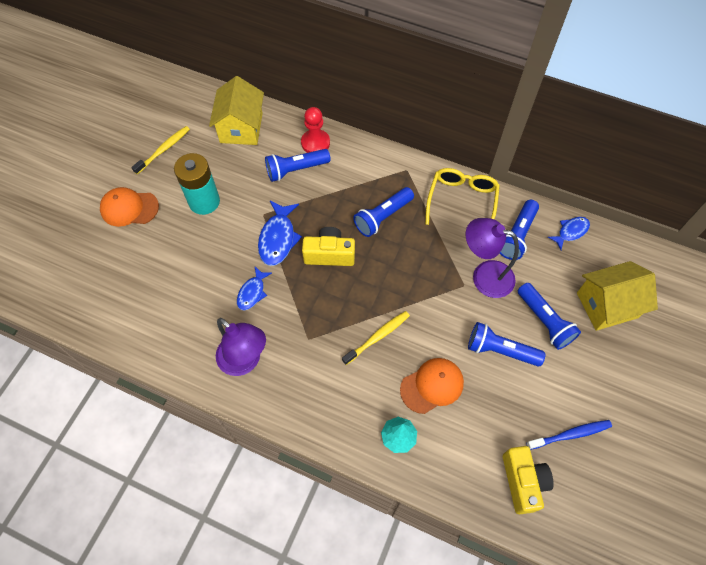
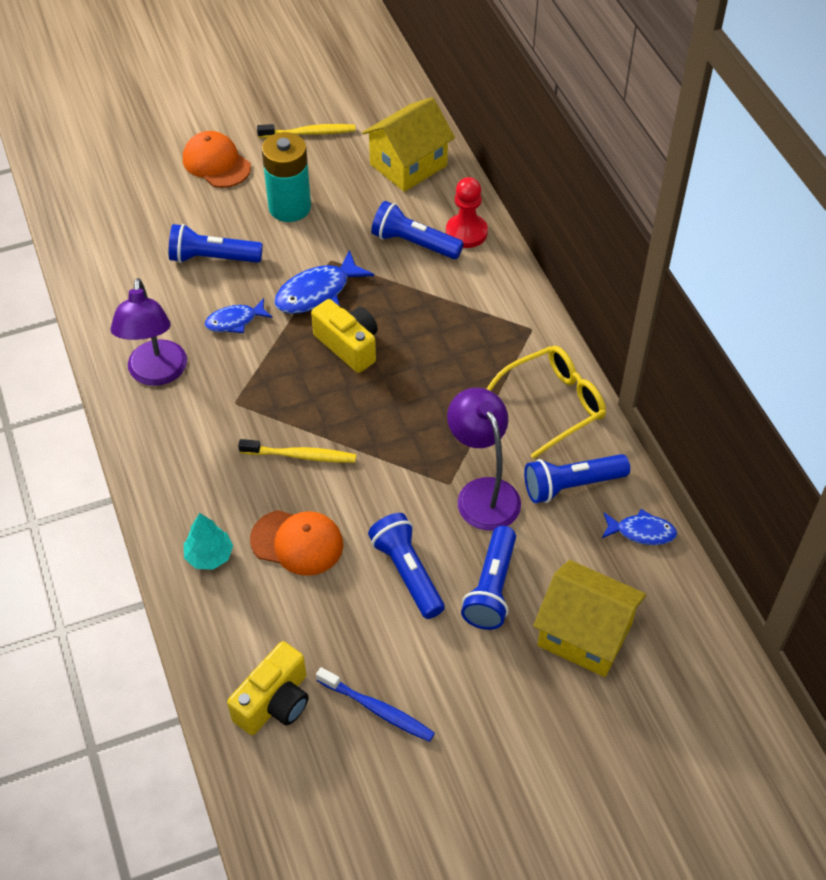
camera: 45 degrees right, 10 degrees down
(382, 217) = (446, 354): blue flashlight -> blue flashlight (212, 258)

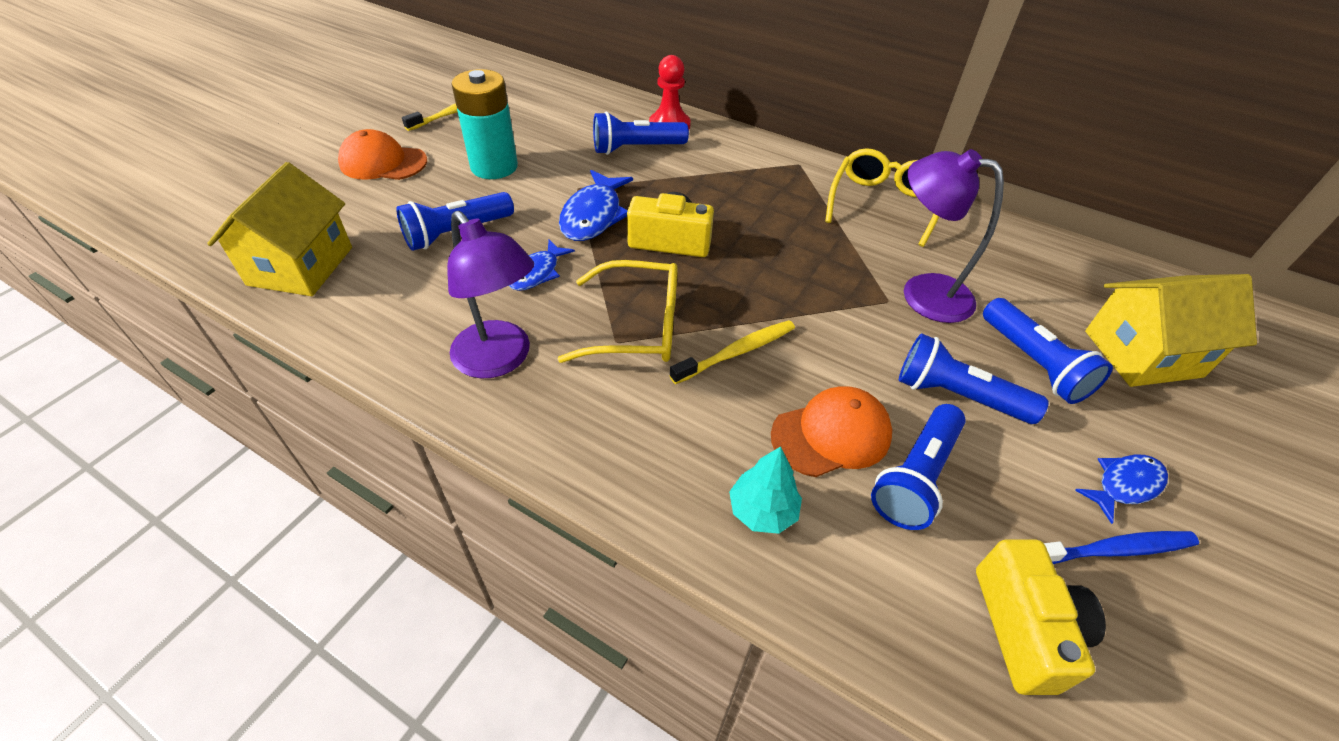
camera: 40 degrees left, 5 degrees down
(259, 399) = (637, 326): none -> yellow glasses
(408, 165) = (569, 103): yellow house -> yellow house (300, 266)
(571, 485) = (973, 251): blue flashlight -> blue flashlight (916, 477)
(642, 532) = (1061, 255): blue fish -> blue fish (1124, 485)

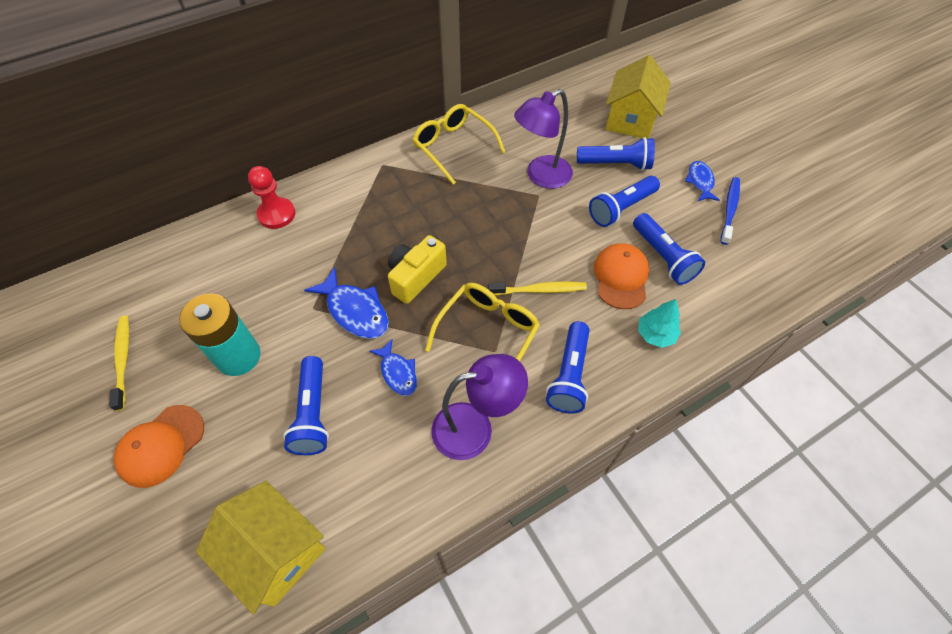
camera: 60 degrees left, 10 degrees up
(636, 148) = (290, 248): blue flashlight -> blue flashlight (569, 375)
(737, 352) = (539, 290): yellow toothbrush -> yellow toothbrush turned 90 degrees clockwise
(1024, 628) = (754, 266): yellow camera -> none

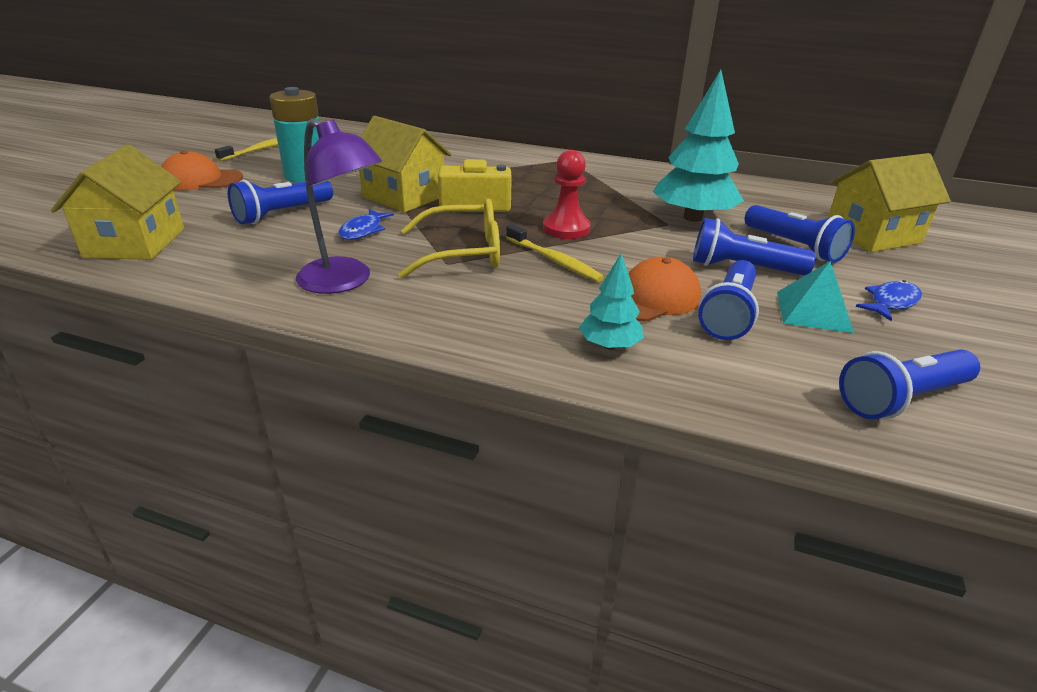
camera: 50 degrees right, 25 degrees down
(276, 214) = (453, 146): red pawn -> red pawn (566, 229)
(355, 311) = (404, 196): blue fish -> yellow house
(453, 147) = (642, 175): yellow glasses -> none
(541, 176) = (692, 218): purple lamp -> turquoise tree
(569, 375) = (472, 310): blue flashlight -> blue flashlight (902, 399)
(685, 220) = (813, 311): none -> turquoise pyramid
(729, 209) = (898, 337): blue toothbrush -> none

